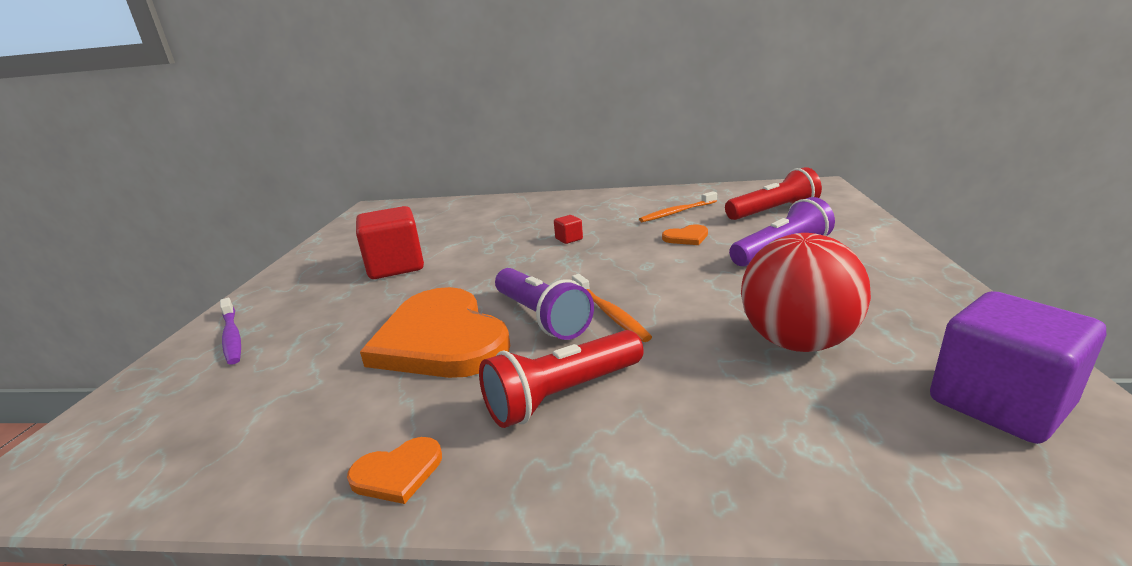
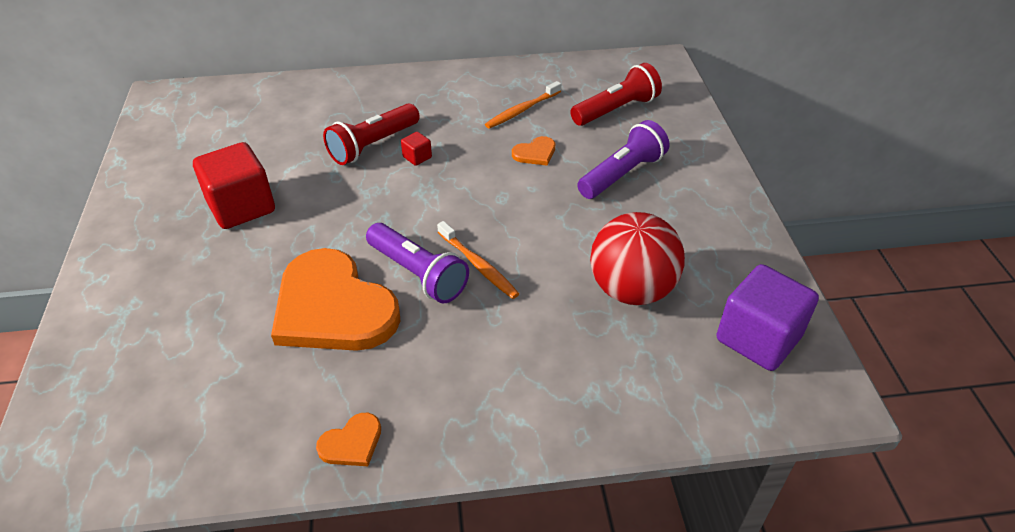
camera: 15 degrees left, 20 degrees up
(232, 336) = (115, 319): purple toothbrush -> none
(562, 395) = (457, 359): red flashlight -> red flashlight (373, 145)

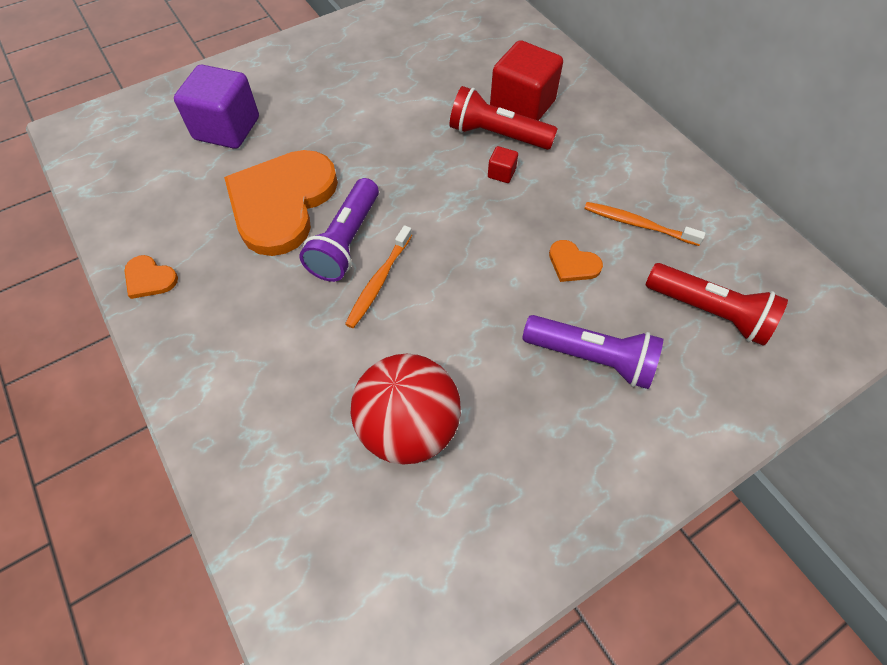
camera: 65 degrees right, 15 degrees up
(241, 207) = (366, 93): red cube -> red cube (522, 106)
(758, 338) = (392, 585): purple cube -> purple cube (227, 128)

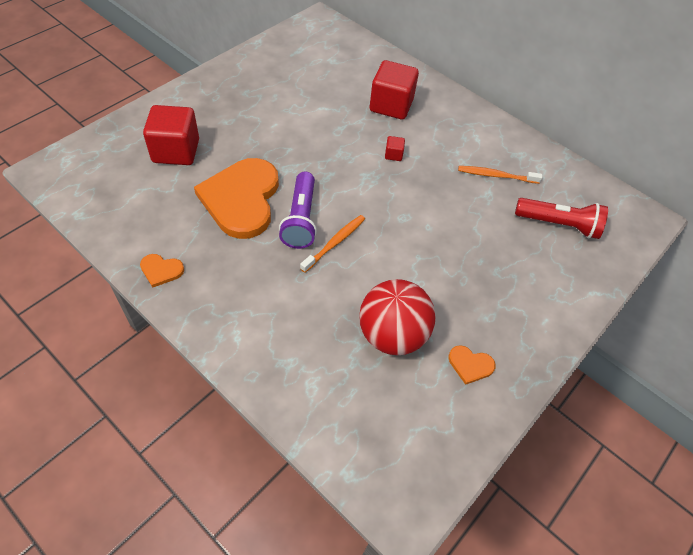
camera: 20 degrees left, 5 degrees down
(227, 128) = (176, 151): purple cube -> red cube
(378, 281) = (335, 243): orange toothbrush -> orange toothbrush turned 150 degrees counterclockwise
(497, 135) = (381, 128): red flashlight -> none
(573, 263) = (462, 208): orange heart -> orange heart (470, 365)
(591, 358) = (495, 267): purple flashlight -> none

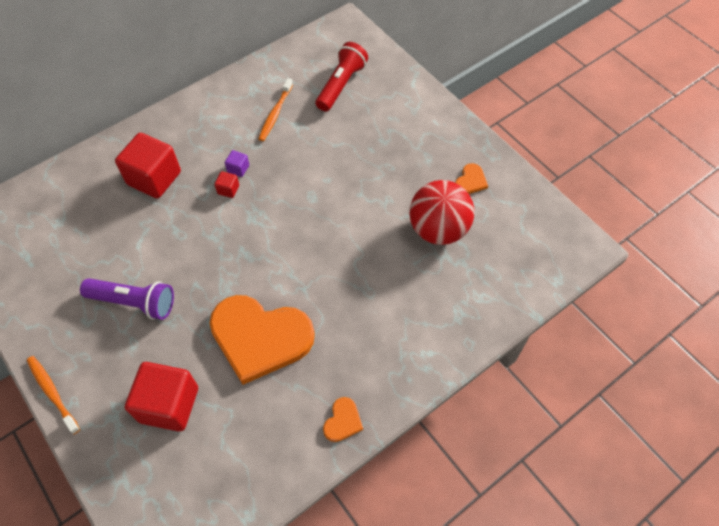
camera: 75 degrees left, 5 degrees up
(300, 219) = (298, 284): purple flashlight -> purple flashlight (134, 303)
(335, 243) = (333, 258): orange toothbrush -> orange toothbrush (52, 393)
(419, 158) = (238, 169): none -> purple cube

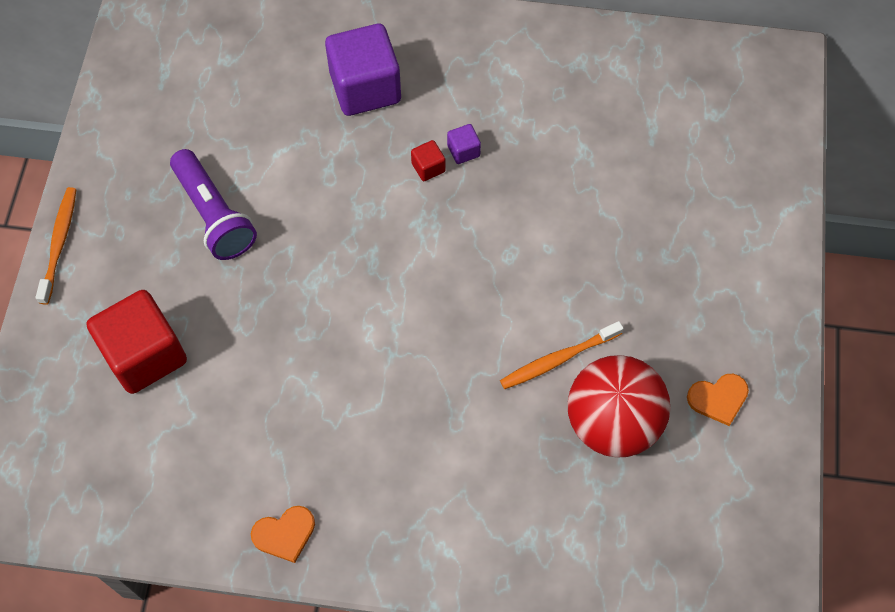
camera: 45 degrees right, 5 degrees up
(154, 178) = (365, 87): red cube -> purple cube
(260, 337) = (294, 367): orange heart -> none
(275, 113) = (573, 115): orange toothbrush -> orange toothbrush (558, 359)
(341, 85) = (691, 141): red flashlight -> none

